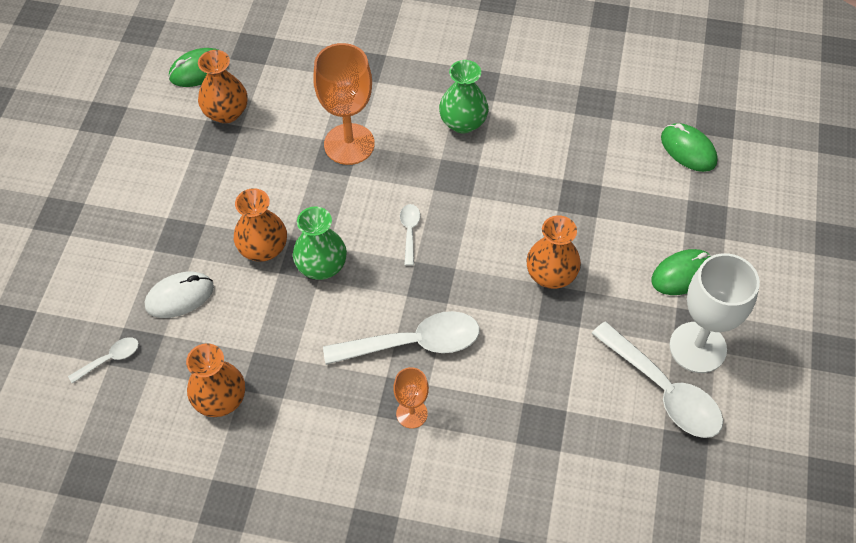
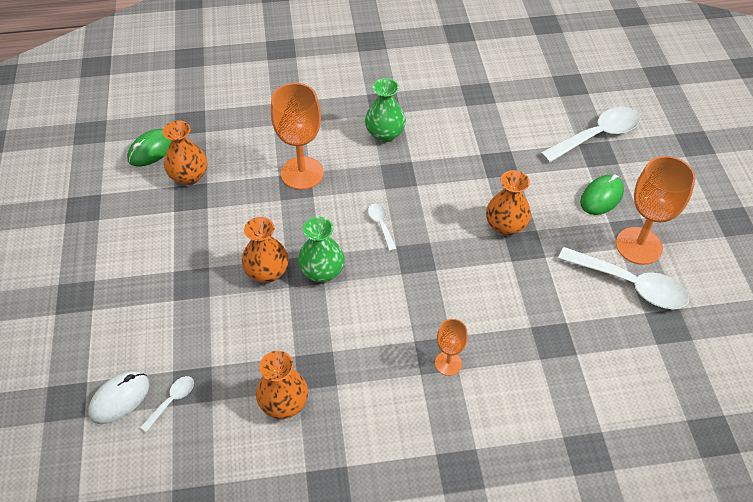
camera: 20 degrees left, 5 degrees down
(180, 296) = (212, 331): white mouse -> white mouse (120, 398)
(413, 343) = (424, 308): white spoon -> white spoon (597, 135)
(688, 150) = (561, 109): green mouse -> none
(697, 347) = (638, 246): white goblet -> orange goblet

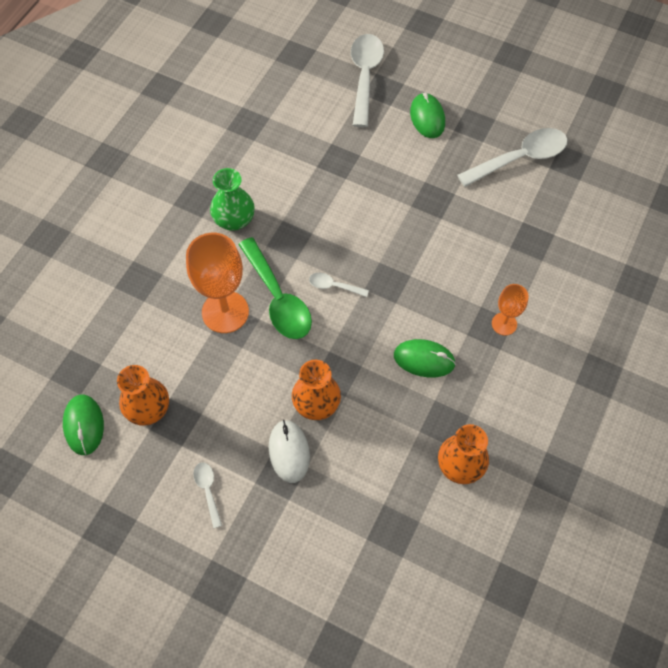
camera: 55 degrees left, 10 degrees up
(120, 398) = (365, 599): white mouse -> white mouse (289, 452)
(172, 401) = (397, 555): white spoon -> white spoon (208, 490)
(322, 272) = (349, 360): green vase -> none
(340, 197) = (278, 298): none -> green spoon
(364, 322) = (424, 359): none -> green mouse
(505, 226) = (404, 199): orange vase -> none
(638, 246) = (490, 128): orange goblet -> none

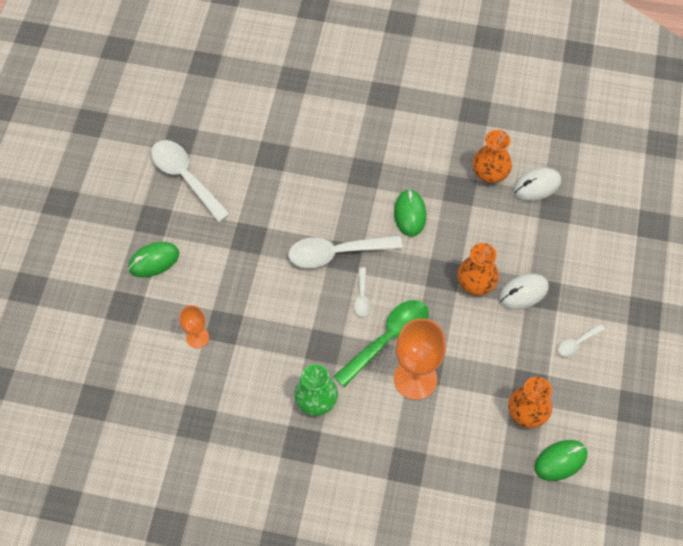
camera: 105 degrees left, 0 degrees up
(365, 76) = (112, 327): white spoon -> white spoon (336, 253)
(429, 517) = (536, 186): none -> white mouse
(504, 324) = (358, 163): orange goblet -> orange goblet (197, 337)

